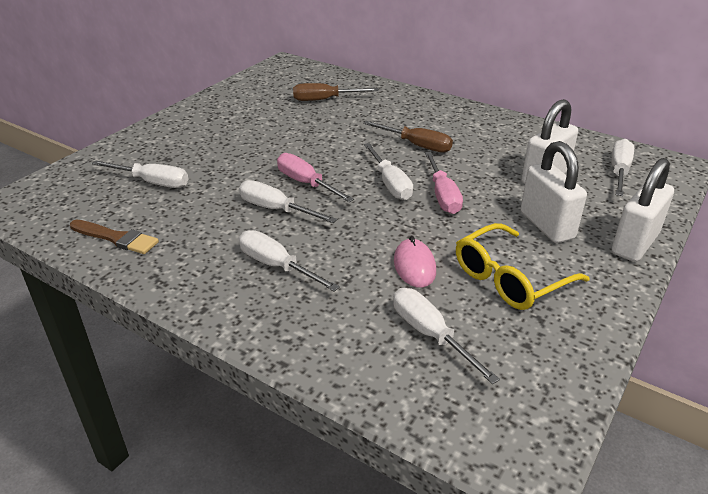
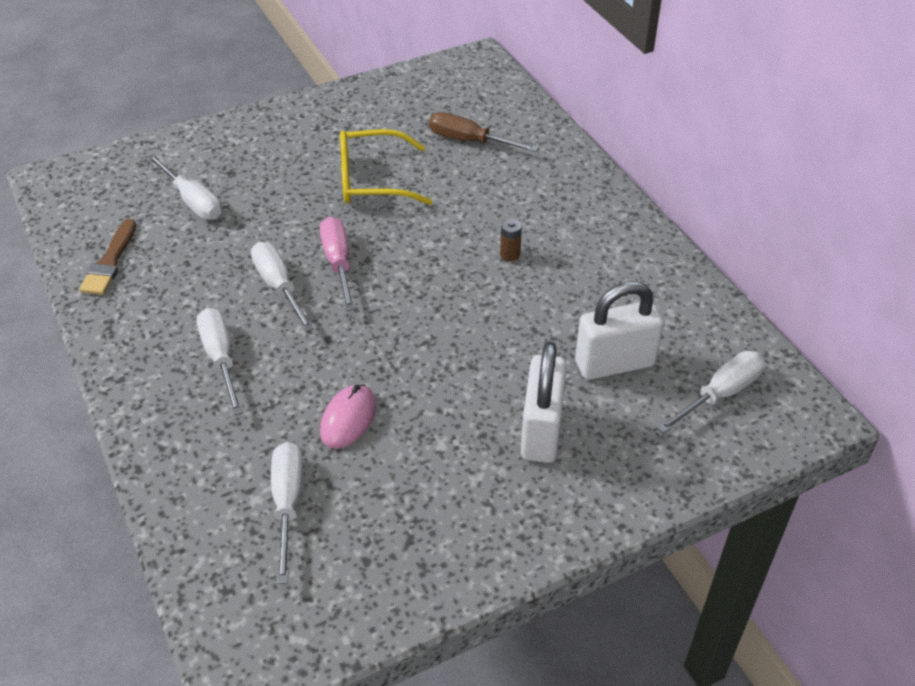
camera: 30 degrees right, 10 degrees up
(116, 238) = (110, 261): brown brush -> brown brush turned 45 degrees clockwise
(390, 184) = (426, 300): white screwdriver -> none
(417, 145) = (510, 254): brown screwdriver -> brown battery
(443, 195) = (467, 340): pink screwdriver -> none
(510, 278) = (428, 479): yellow glasses -> yellow glasses (372, 180)
(634, 244) = (616, 501): white padlock -> none

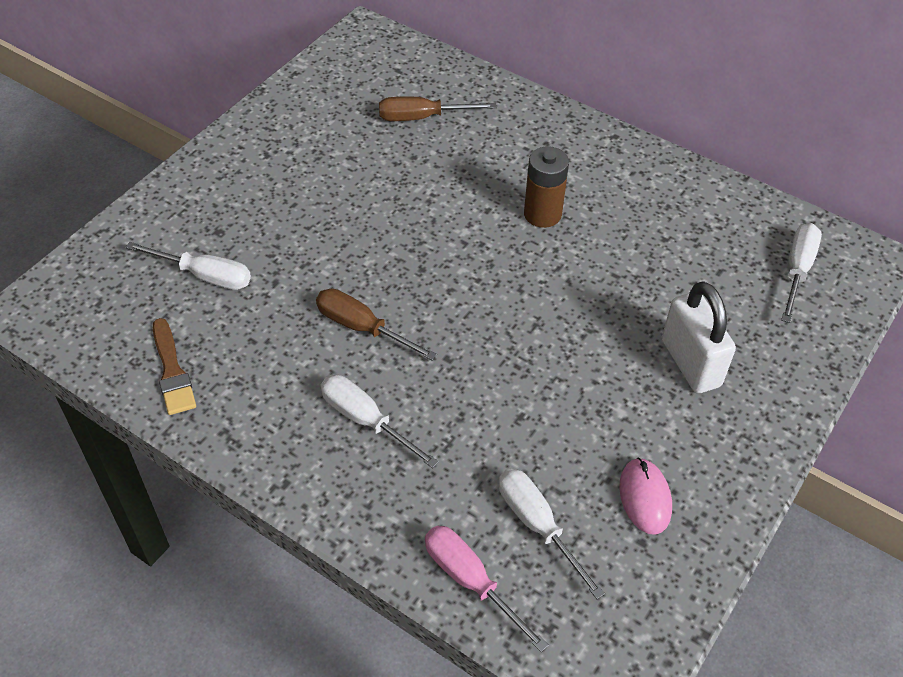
camera: 30 degrees left, 5 degrees up
(279, 286) = (362, 328): white screwdriver -> brown screwdriver
(338, 263) = (398, 282): pink screwdriver -> pink screwdriver (470, 581)
(348, 419) = (526, 424): pink mouse -> pink mouse (645, 497)
(372, 180) = (364, 188): yellow glasses -> none
(510, 254) = (542, 214): brown battery -> brown battery, size x1.91
(614, 364) = (701, 278): white padlock -> none

